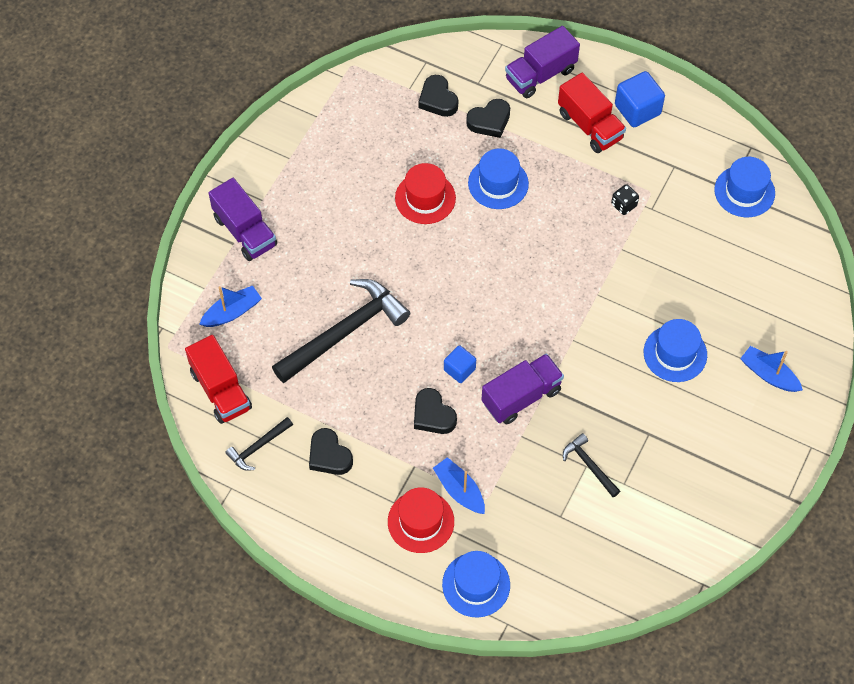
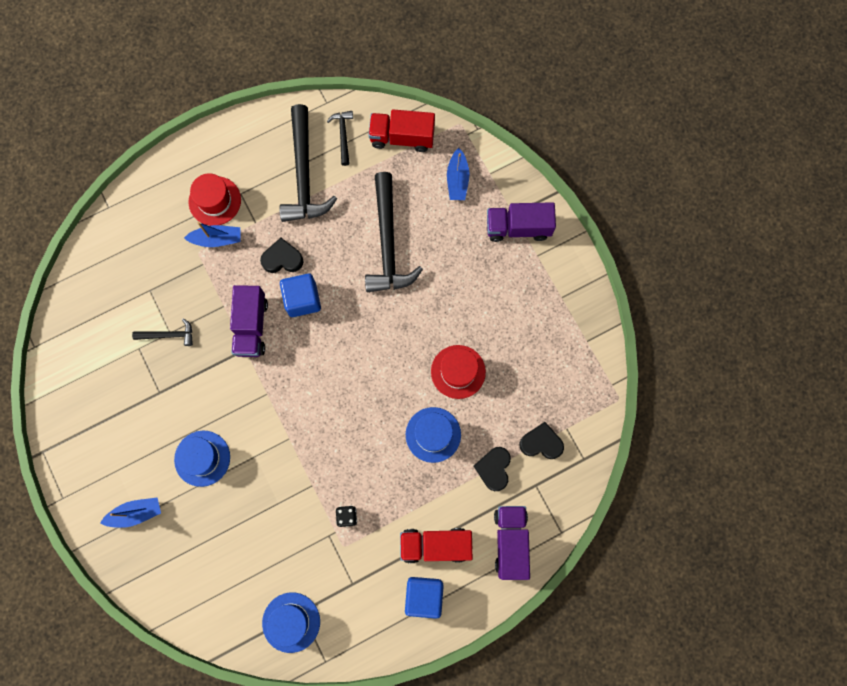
camera: 125 degrees right, 15 degrees up
(329, 455) = (304, 175): black heart -> black hammer
(459, 369) = (302, 299): blue cube -> blue cube, size x1.60
(476, 584) = (147, 206): blue hat -> none

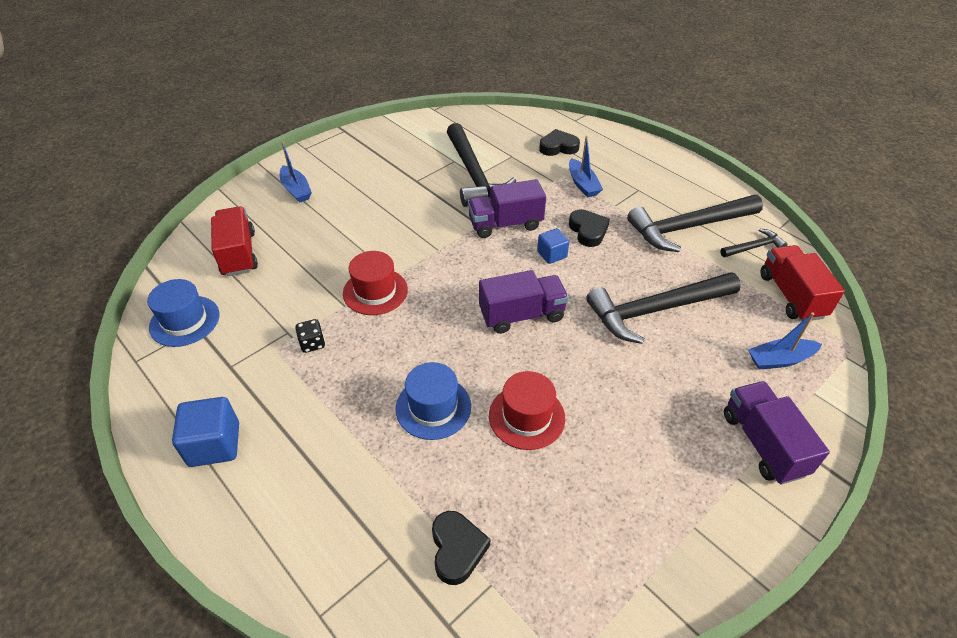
camera: 75 degrees right, 30 degrees down
(168, 335) = (473, 175): black hammer -> black hammer, size x2.10
(202, 458) = (358, 219): blue hat -> none
(215, 201) = (620, 175): red hat -> red hat (375, 291)
(302, 299) = (552, 254): blue cube -> blue cube, size x0.62
(435, 545) = (284, 443): red truck -> red truck (239, 254)
(493, 469) = (403, 491): black heart -> black heart (558, 147)
(510, 542) = (297, 539): purple truck -> purple truck (522, 315)

